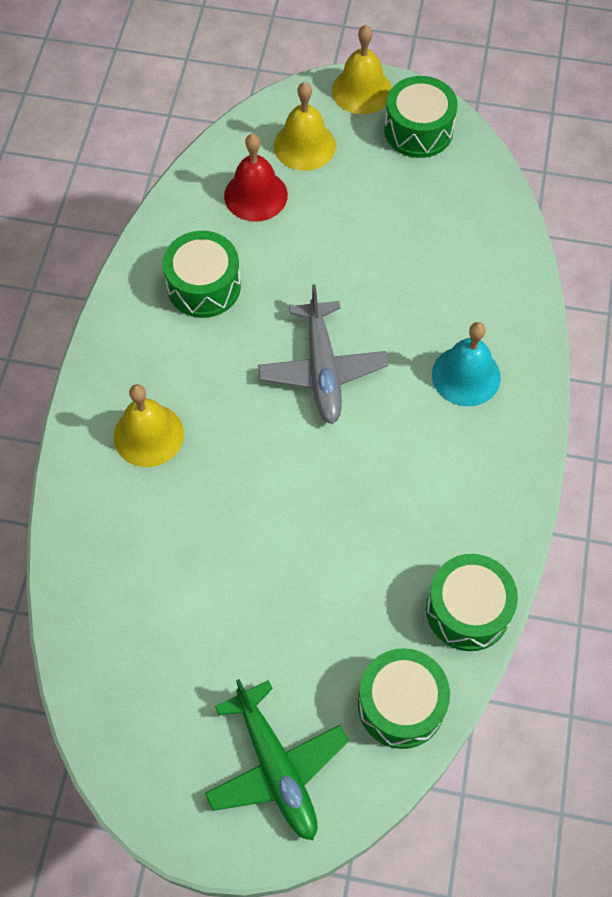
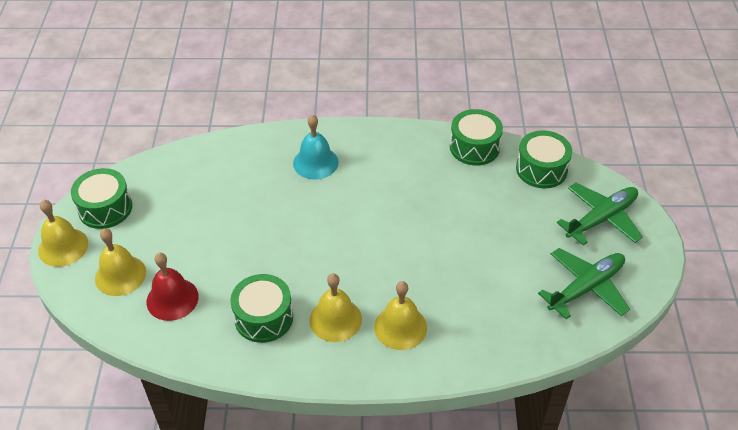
camera: 100 degrees left, 15 degrees down
(150, 695) = (585, 288): none -> green plane
(180, 363) = (335, 319): none -> yellow bell
(322, 369) = (325, 235): grey plane -> none

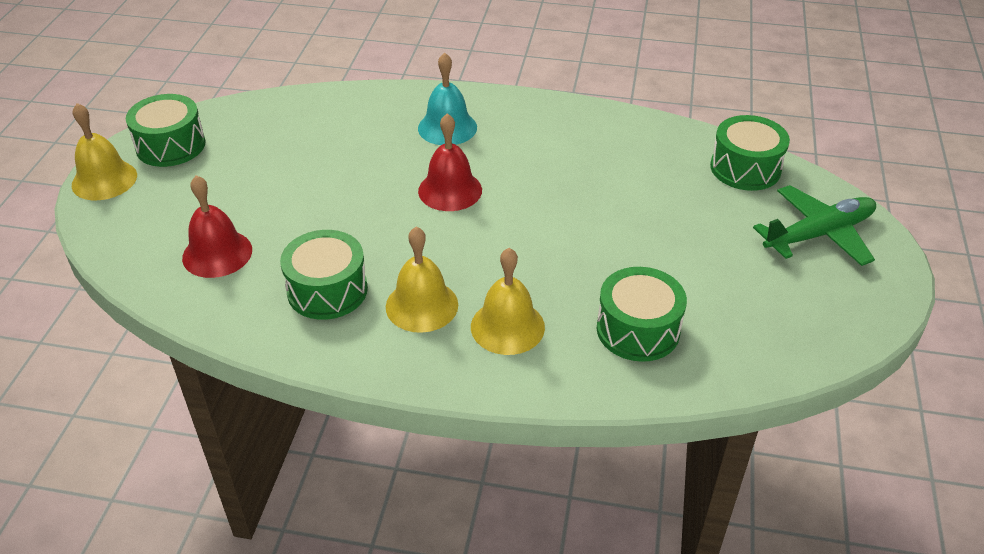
camera: 10 degrees right, 5 degrees down
(120, 275) = (162, 219): yellow bell -> none
(331, 218) = (450, 190): none -> red bell
(474, 147) = (659, 134): green drum -> green drum (638, 329)
(585, 288) = (781, 314): green plane -> none

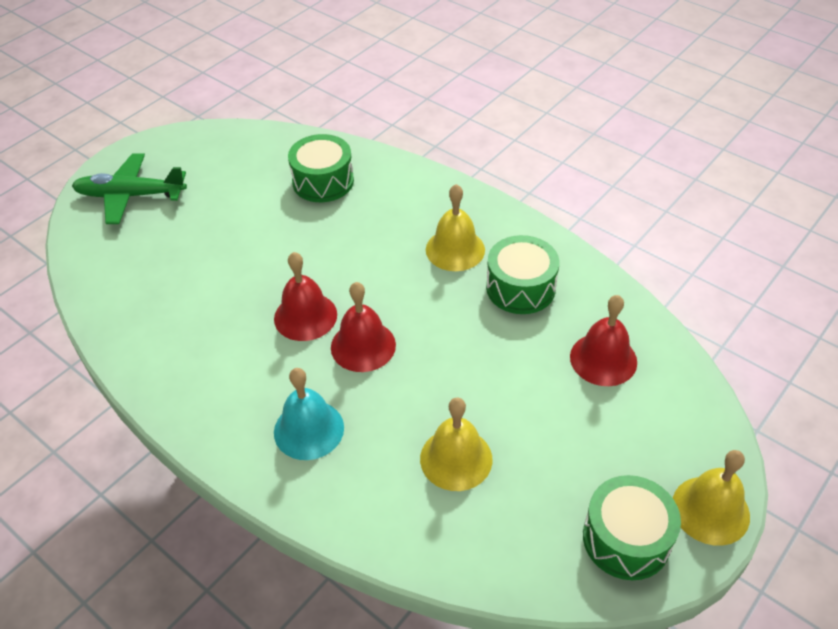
camera: 150 degrees left, 5 degrees up
(507, 326) = (405, 213): yellow bell -> yellow bell (456, 459)
(521, 194) = (305, 316): none -> red bell
(745, 168) = (104, 267): green drum -> none

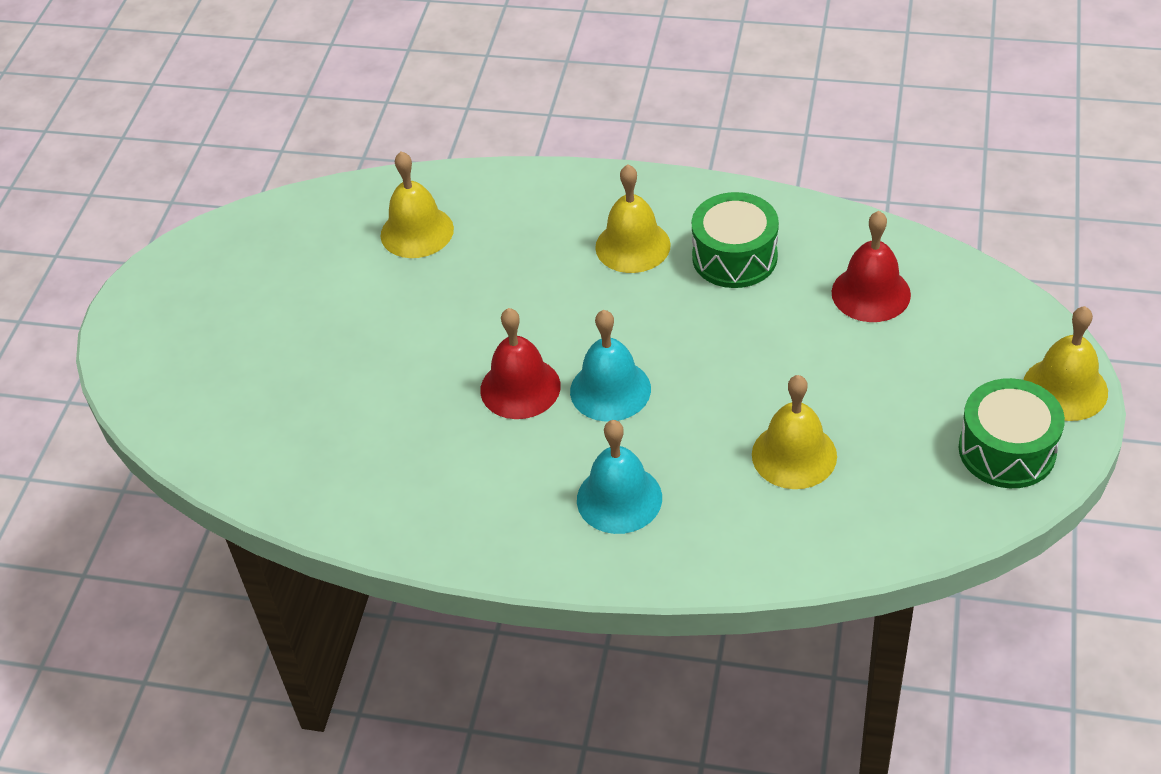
camera: 25 degrees left, 0 degrees up
(131, 196) = (184, 345): green plane -> none
(323, 181) = (417, 232): green drum -> yellow bell
(363, 346) = (610, 390): red bell -> turquoise bell

